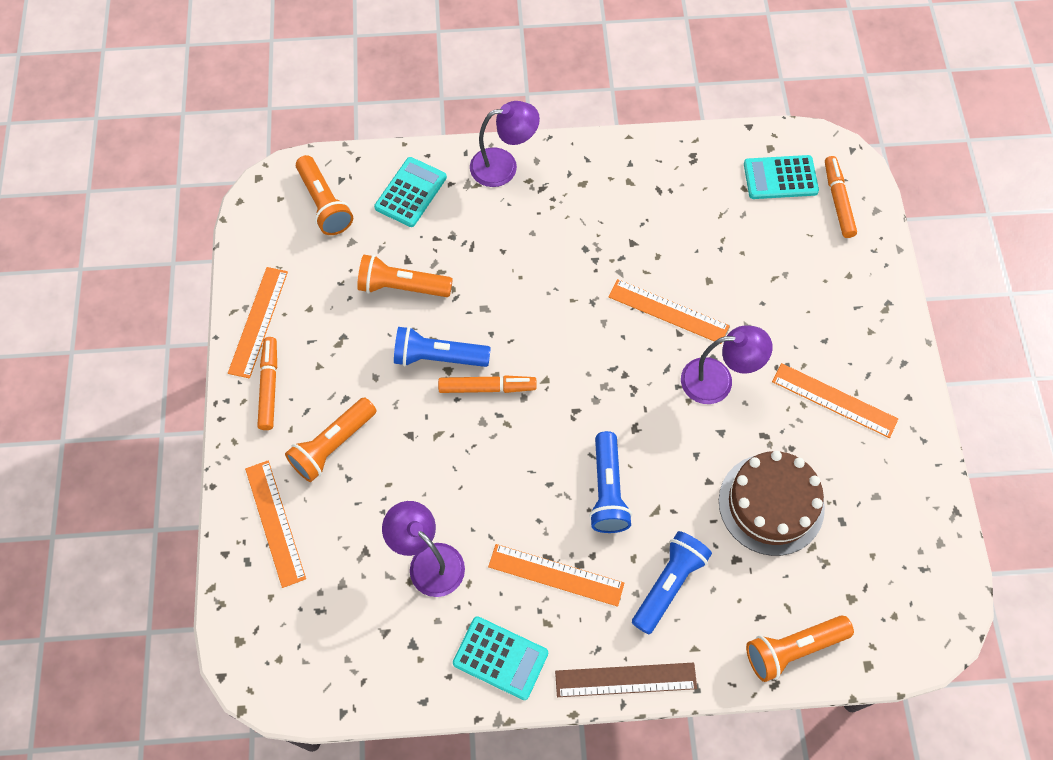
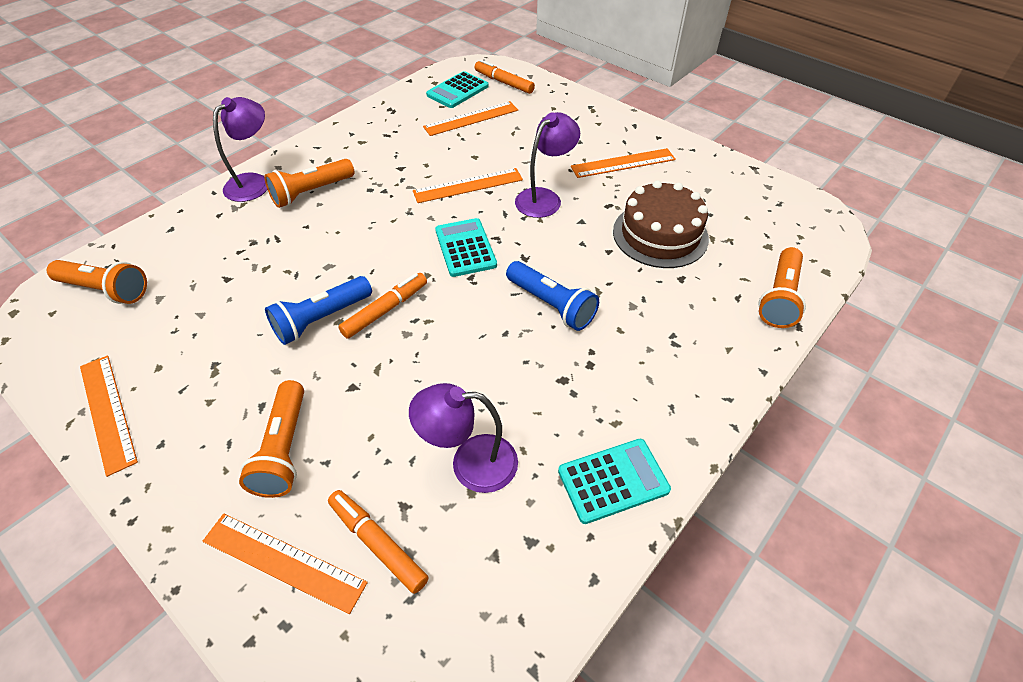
camera: 45 degrees left, 15 degrees down
(269, 386) = (167, 453): orange marker -> orange marker (378, 543)
(401, 286) = (239, 297): orange flashlight -> orange flashlight (311, 192)
(411, 192) = (187, 238): turquoise calculator -> turquoise calculator (465, 248)
(556, 574) = (581, 385): orange ruler -> orange ruler (471, 118)
(625, 680) = (715, 409): brown ruler -> none
(669, 584) = (662, 325): blue flashlight -> none

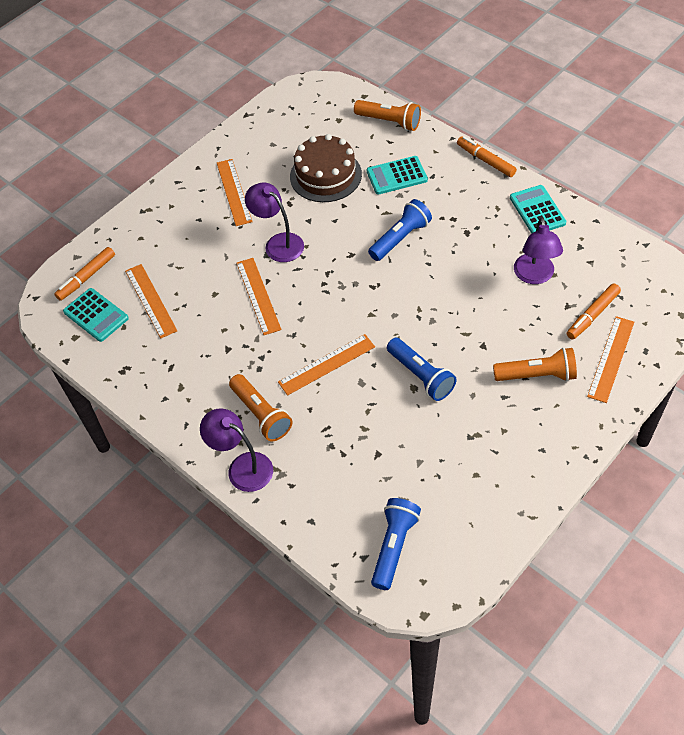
camera: 85 degrees left, 5 degrees up
(106, 290) = (394, 546): orange flashlight -> blue flashlight
(108, 412) = (520, 494): orange ruler -> orange ruler (326, 364)
(385, 310) = (409, 336): orange marker -> orange marker (485, 160)
(465, 248) = (339, 292): turquoise calculator -> turquoise calculator (396, 176)

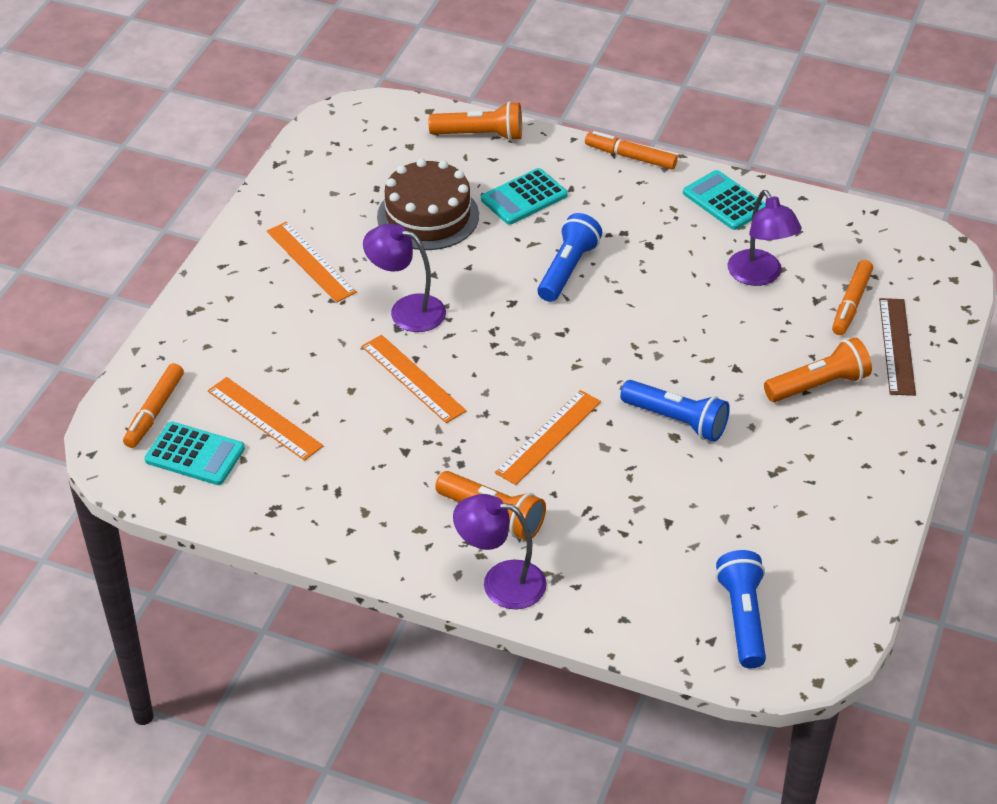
camera: 25 degrees left, 10 degrees down
(611, 358) = (896, 346): orange ruler -> brown ruler

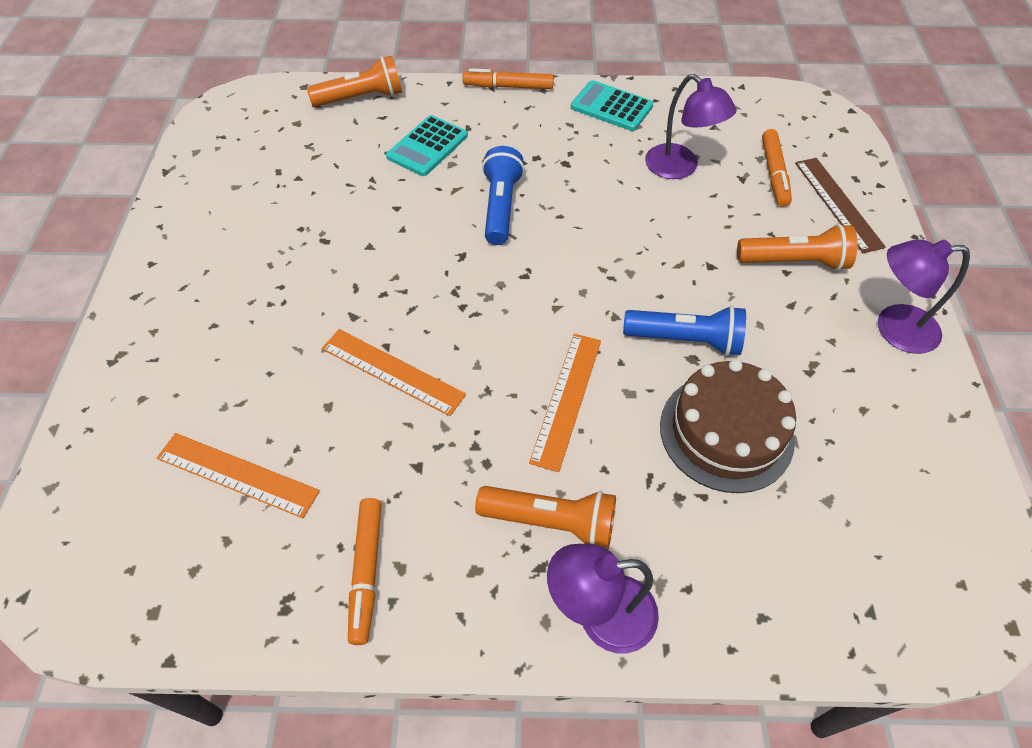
camera: 20 degrees left, 10 degrees up
(154, 411) = (96, 507): orange marker -> orange marker (366, 572)
(195, 454) = (162, 554): turquoise calculator -> none
(311, 261) = (234, 265): orange ruler -> none
(406, 310) = (356, 293): purple lamp -> purple lamp (894, 328)
(428, 216) = (340, 187): brown cake -> brown cake (726, 432)
(742, 618) = (885, 567): blue flashlight -> none
(819, 385) = (795, 262): orange flashlight -> orange flashlight turned 45 degrees clockwise

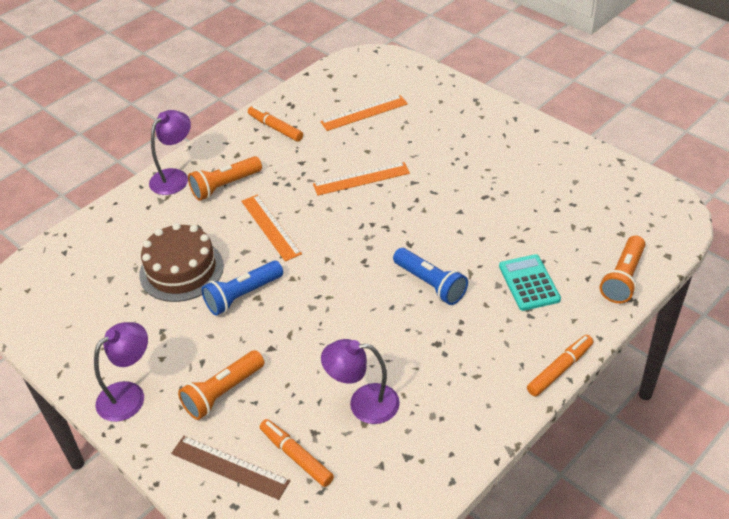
camera: 135 degrees right, 10 degrees down
(611, 107) = (471, 417): turquoise calculator -> none

